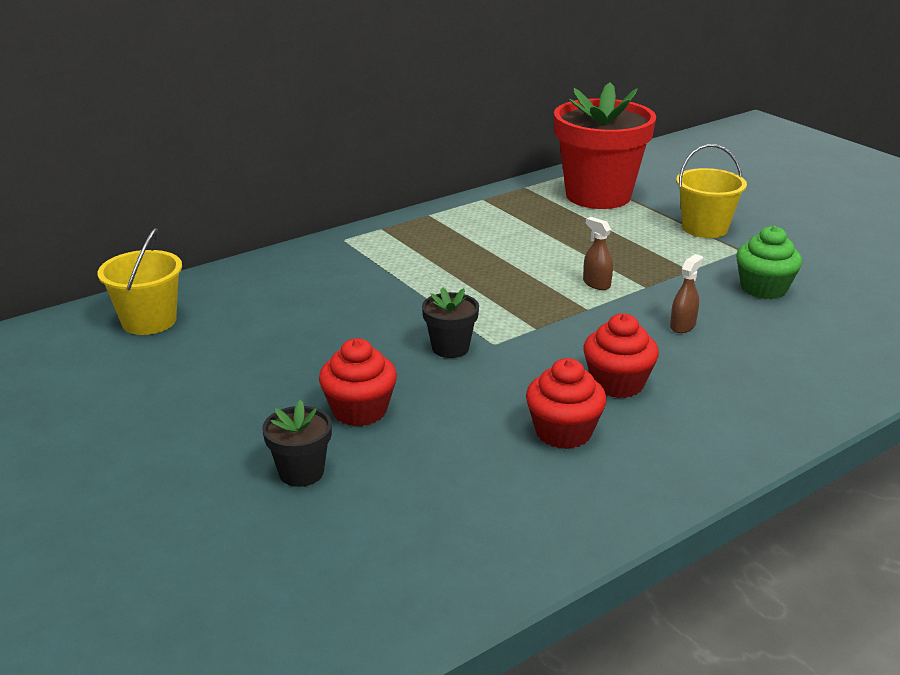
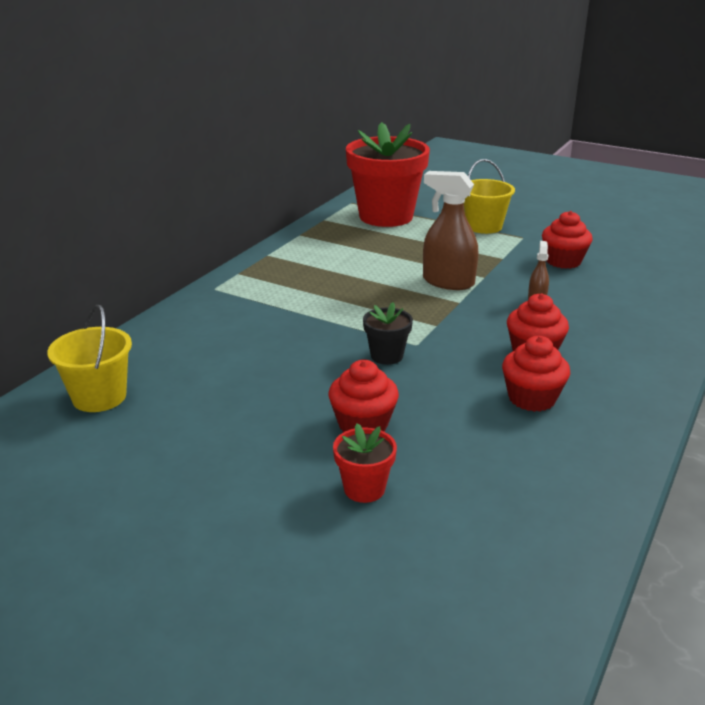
camera: 25 degrees left, 0 degrees up
(301, 472) = (364, 489): black flower pot -> red flower pot
(596, 284) = (448, 282): brown spray bottle -> brown spray bottle, size x1.99
(763, 288) = (563, 261): green cupcake -> red cupcake

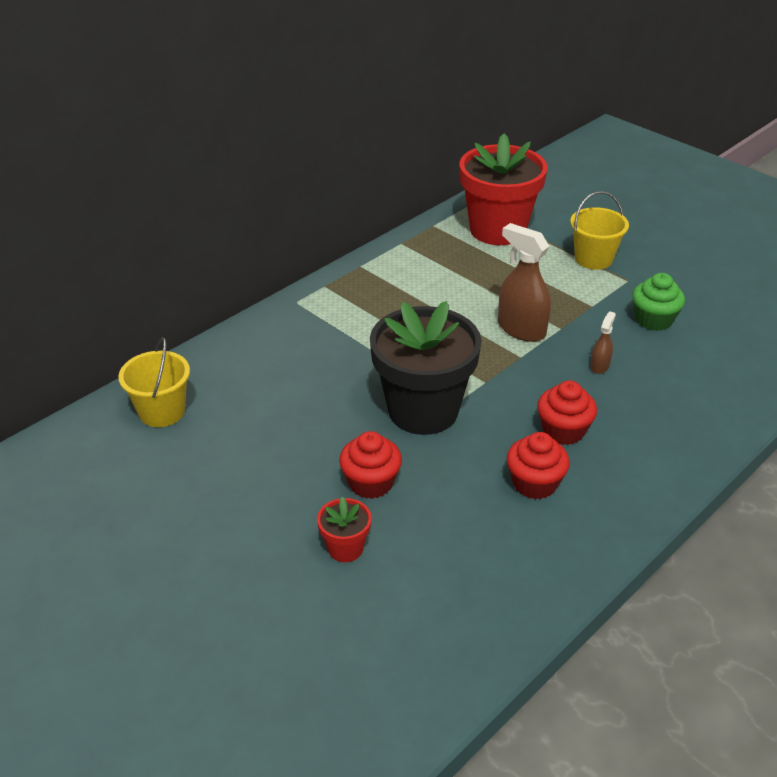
camera: 15 degrees right, 10 degrees up
(386, 356) = (423, 410): black flower pot -> black flower pot, size x2.30
(563, 261) = (653, 320): red cupcake -> green cupcake

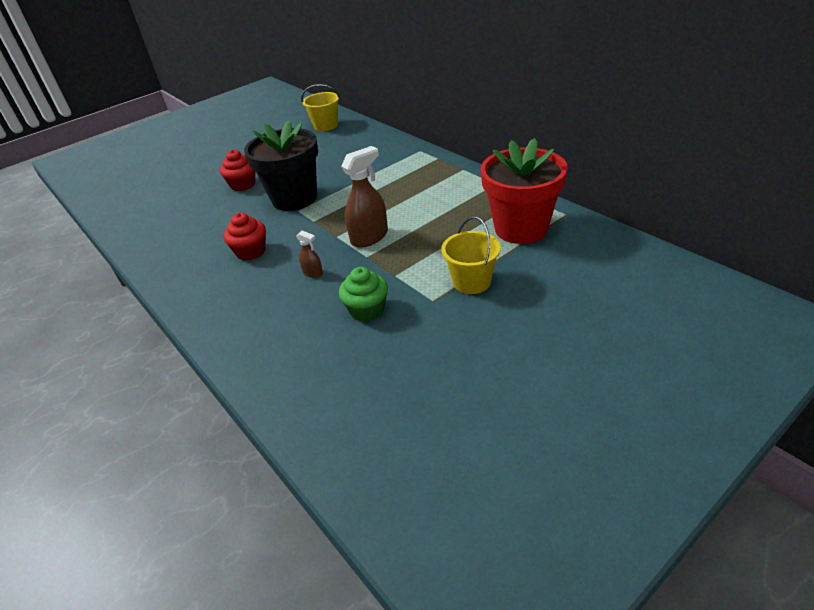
camera: 100 degrees right, 0 degrees up
(345, 548) = (202, 180): red flower pot -> none
(534, 483) = (211, 238): red cupcake -> none

